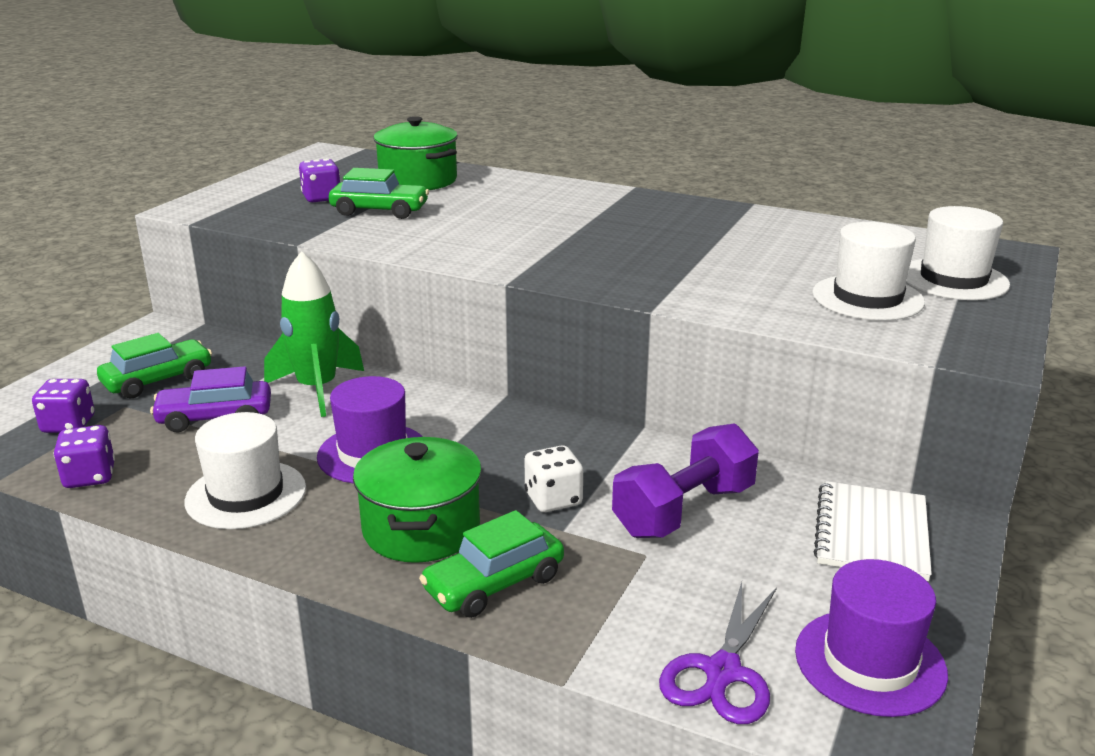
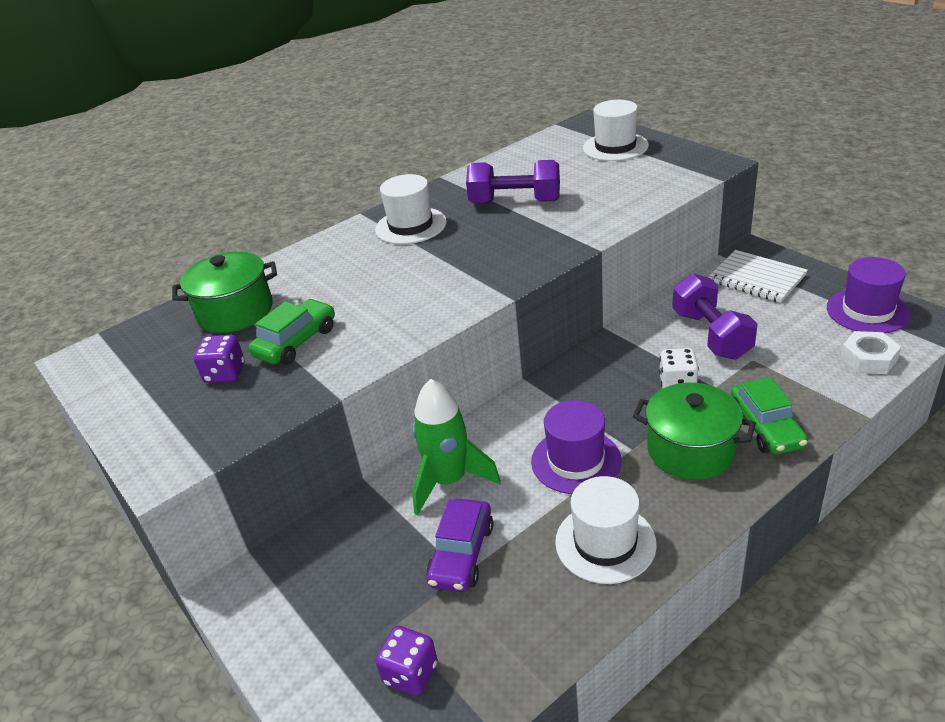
camera: 60 degrees left, 10 degrees up
(90, 477) = (526, 654): purple dice -> none
(158, 380) = (357, 594): green car -> none
(722, 672) = (868, 359): purple scissors -> white nut
(729, 248) = (515, 202): none -> purple dumbbell
(867, 298) = (625, 177): white hat -> white hat (411, 226)

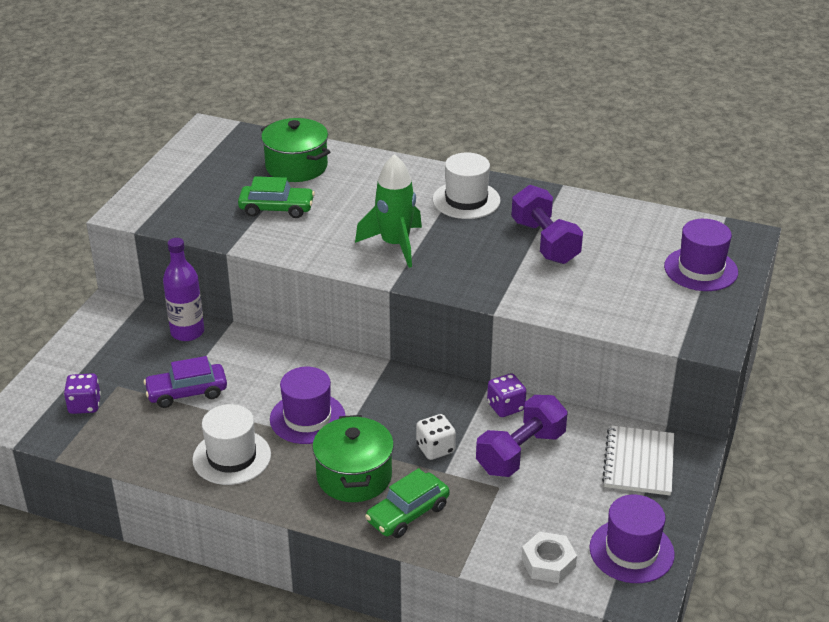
camera: 55 degrees right, 0 degrees up
(225, 373) = (226, 194): purple dice -> purple dice (505, 407)
(349, 524) = (187, 332): none -> purple bottle
(449, 481) = (252, 362): green rocket -> green rocket (395, 245)
(615, 147) = (700, 269): white hat -> purple hat

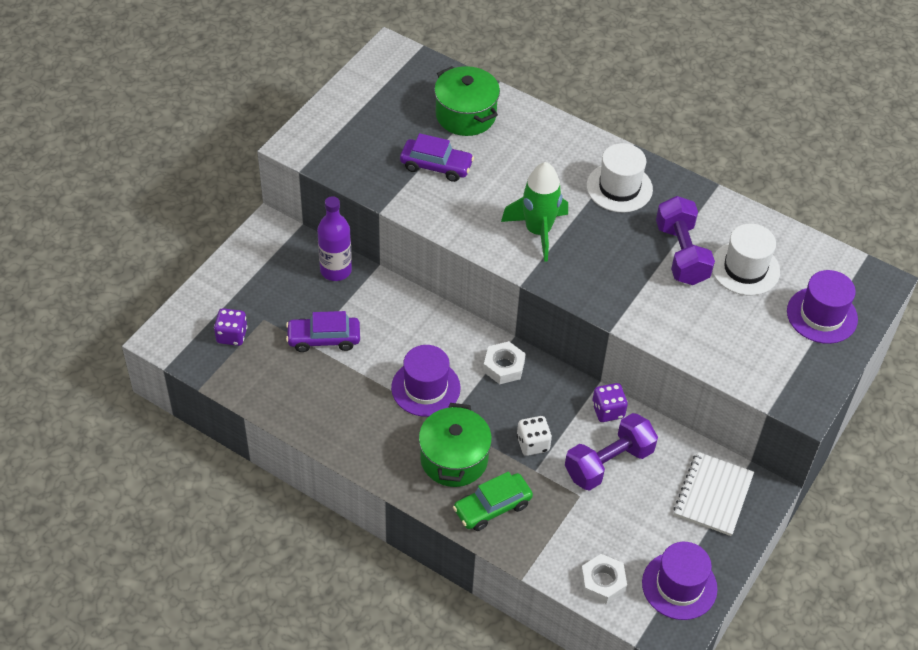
camera: 10 degrees right, 15 degrees up
(231, 457) = (351, 417): white hat -> white hat (745, 268)
(276, 209) = (436, 166): green car -> purple car
(386, 386) = (504, 366): none -> white nut

